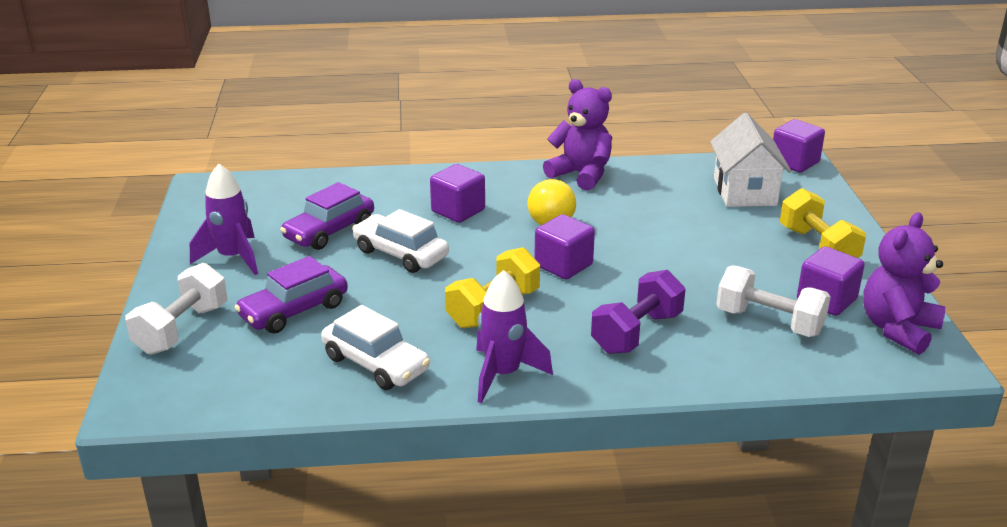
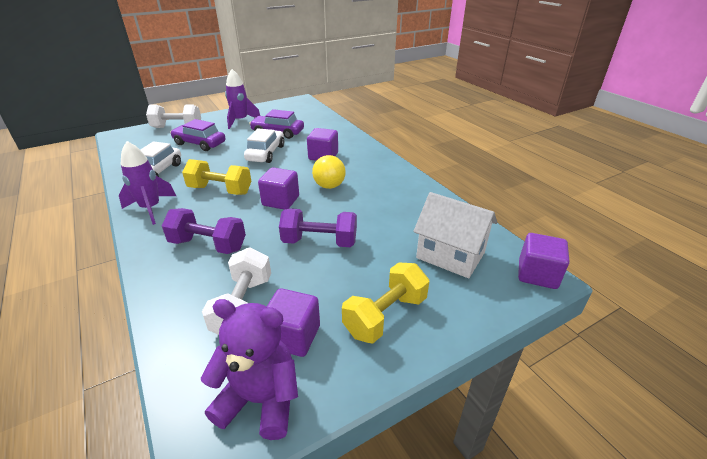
camera: 65 degrees right, 5 degrees up
(581, 175) = (405, 182): purple teddy bear -> none
(677, 256) = (319, 242): none -> purple dumbbell
(744, 191) = (450, 255): white house -> white house turned 60 degrees clockwise

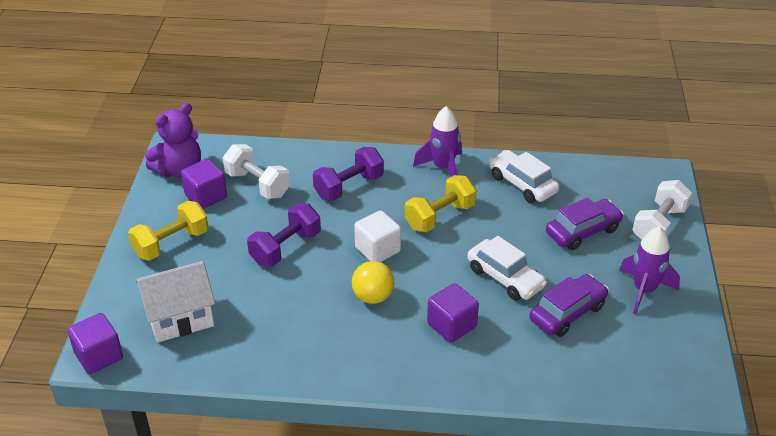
camera: 125 degrees right, 5 degrees up
(280, 201) = (377, 250): purple cube -> white cube
(385, 316) = (171, 244): yellow dumbbell -> yellow dumbbell turned 60 degrees clockwise

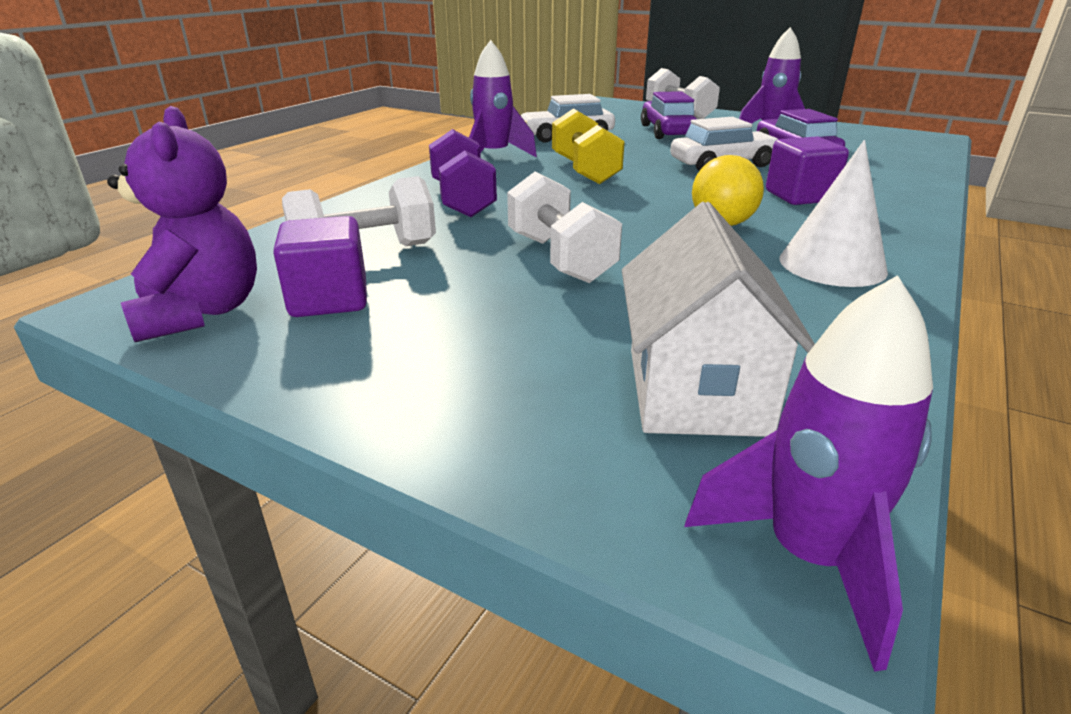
camera: 65 degrees left, 10 degrees down
(99, 356) = (808, 557): purple cube -> purple rocket
(171, 244) = (432, 360): yellow dumbbell -> none
(285, 248) = (560, 258): purple dumbbell -> white dumbbell
(333, 348) = (832, 264): none -> white cone
(377, 250) = (620, 206): white cube -> none

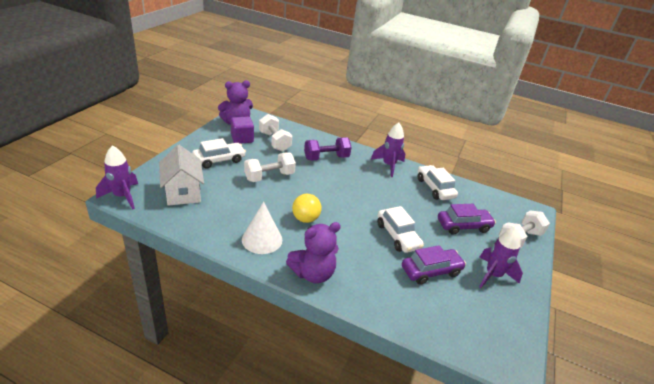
camera: 80 degrees right, 5 degrees up
(472, 334) = (219, 160): none -> white car
(585, 171) = (373, 189): yellow dumbbell -> none
(696, 390) = (183, 192): white house -> white house turned 75 degrees clockwise
(799, 196) = (347, 252): purple cube -> none
(889, 221) = (313, 273): none -> purple teddy bear

